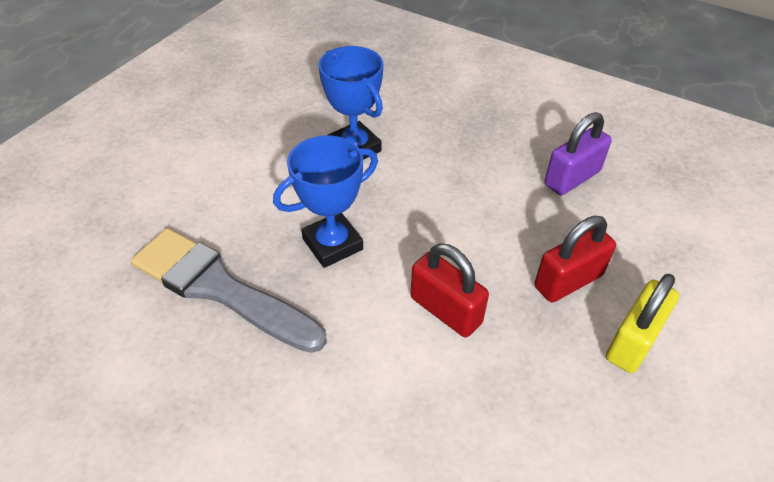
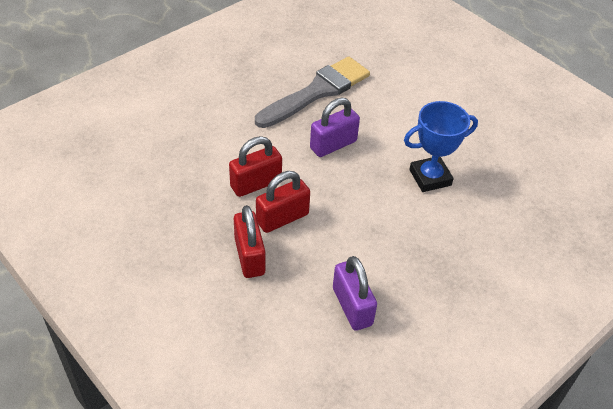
camera: 105 degrees right, 0 degrees up
(332, 244) = (333, 145): blue trophy -> purple padlock
(489, 265) = (282, 218): none -> red padlock
(633, 341) = (186, 270): yellow padlock -> none

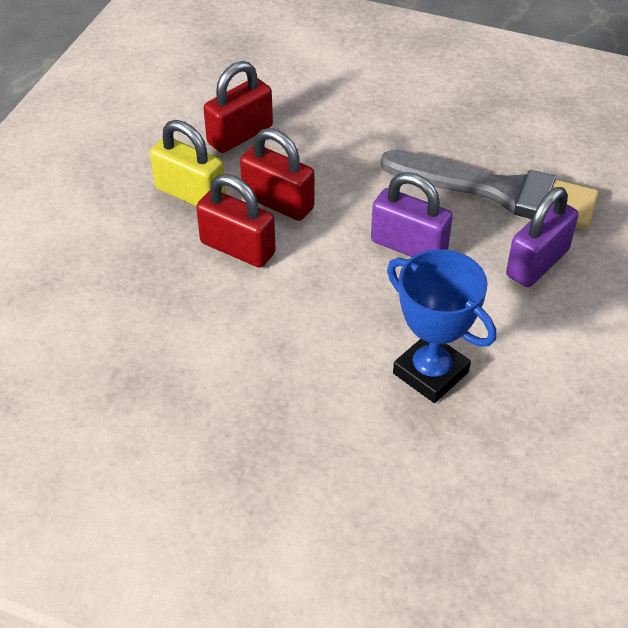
camera: 65 degrees right, 0 degrees up
(216, 222) = (190, 194): none -> yellow padlock
(249, 256) = (155, 243): red padlock -> red padlock (240, 135)
(352, 306) = (133, 369): purple padlock -> purple padlock (537, 263)

